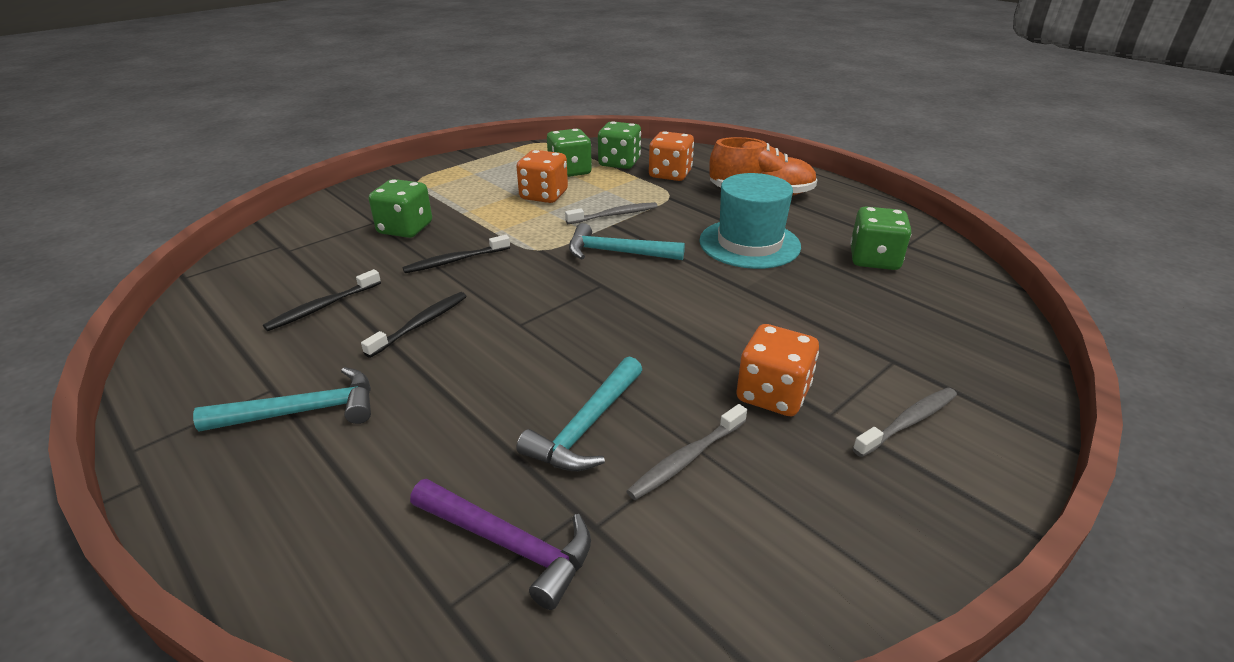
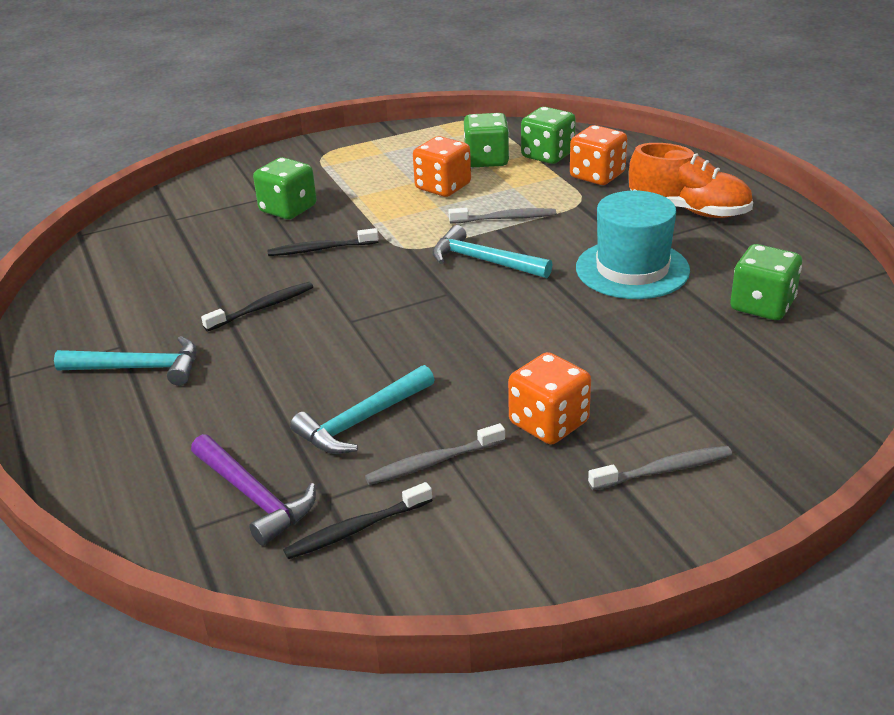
camera: 20 degrees right, 0 degrees up
(322, 307) = (185, 279): black toothbrush -> black toothbrush (356, 529)

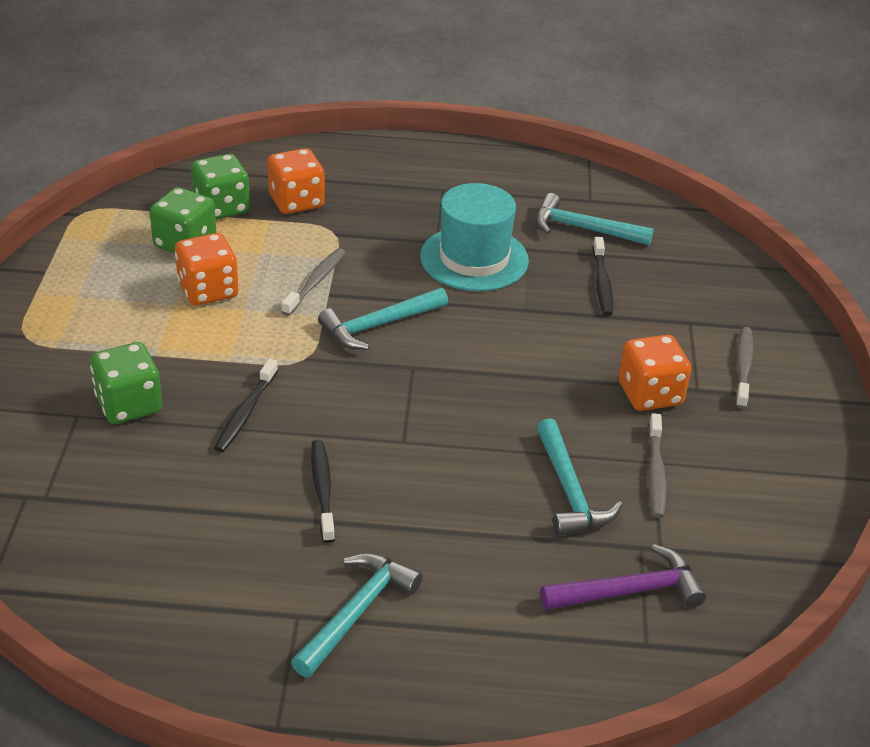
camera: 65 degrees left, 5 degrees up
(356, 529) = (710, 545): black toothbrush -> black toothbrush (602, 283)
(688, 210) = (411, 189): orange shoe -> none
(762, 305) = (584, 229): green dice -> turquoise hammer

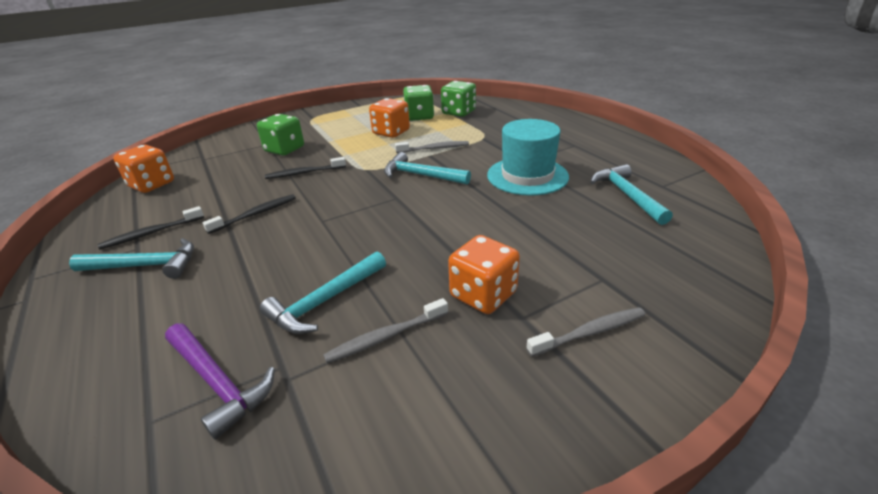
camera: 60 degrees right, 5 degrees down
(296, 201) = (492, 122): orange dice -> orange dice (152, 184)
(602, 283) = (581, 224): black toothbrush -> black toothbrush (151, 233)

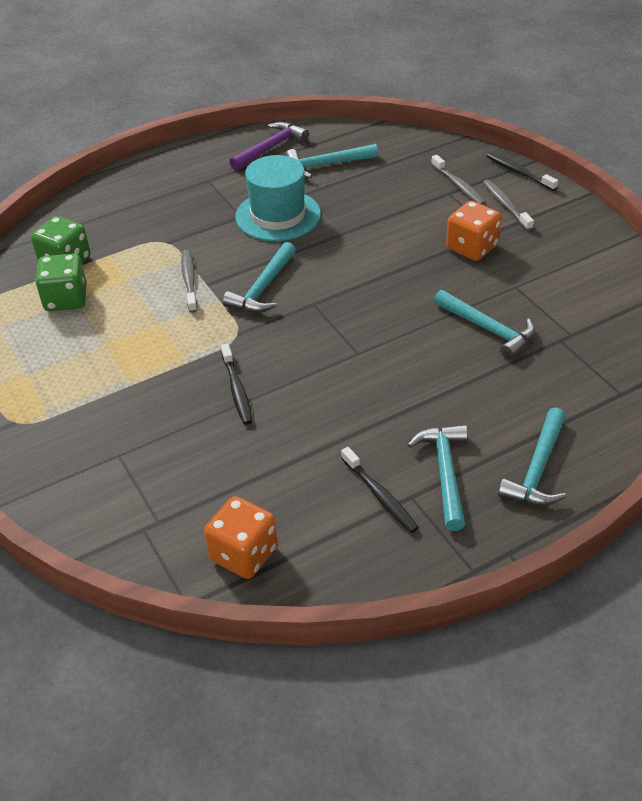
camera: 90 degrees left, 10 degrees up
(97, 326) = (537, 469): none -> turquoise hammer
(218, 382) = (581, 369): purple hammer -> purple hammer (270, 148)
(255, 214) = (341, 411): black toothbrush -> black toothbrush (519, 172)
(284, 149) = (149, 428): green dice -> none
(385, 337) = (523, 292): grey toothbrush -> grey toothbrush (458, 185)
(391, 132) = (119, 323): orange dice -> none

